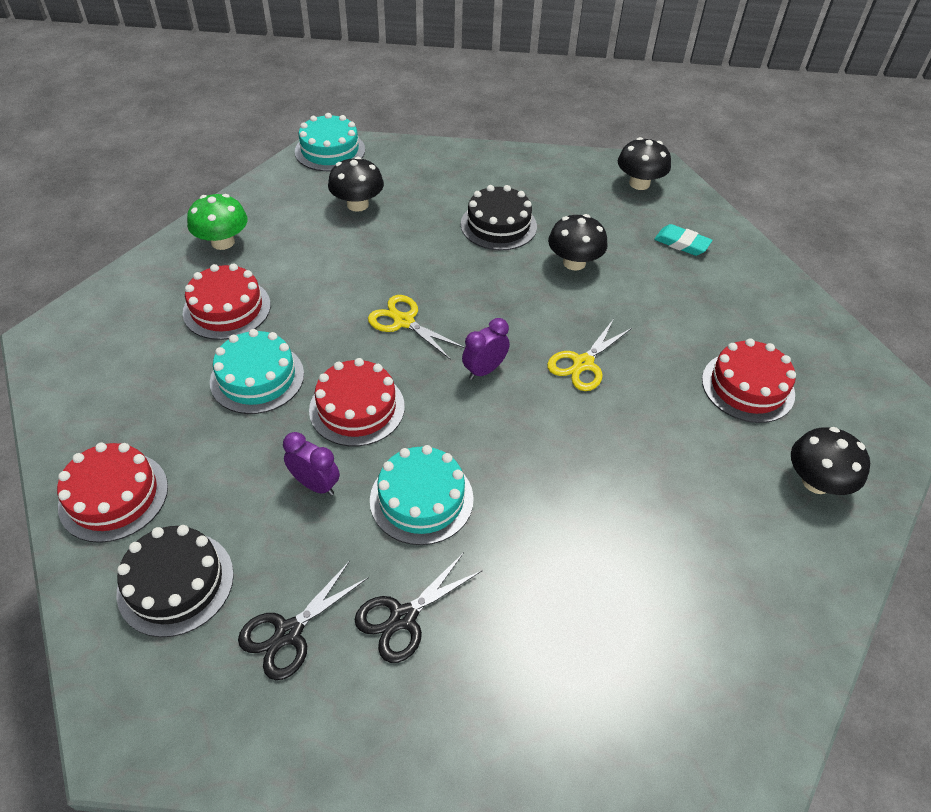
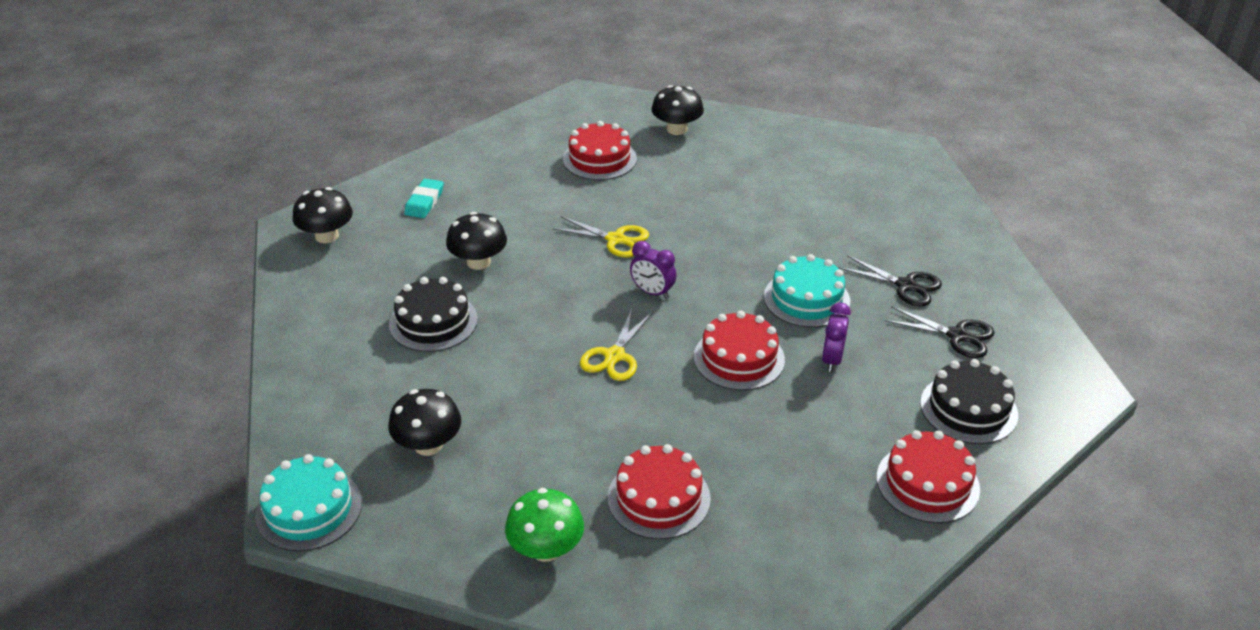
camera: 105 degrees left, 10 degrees down
(257, 378) = (741, 437): turquoise cake -> none

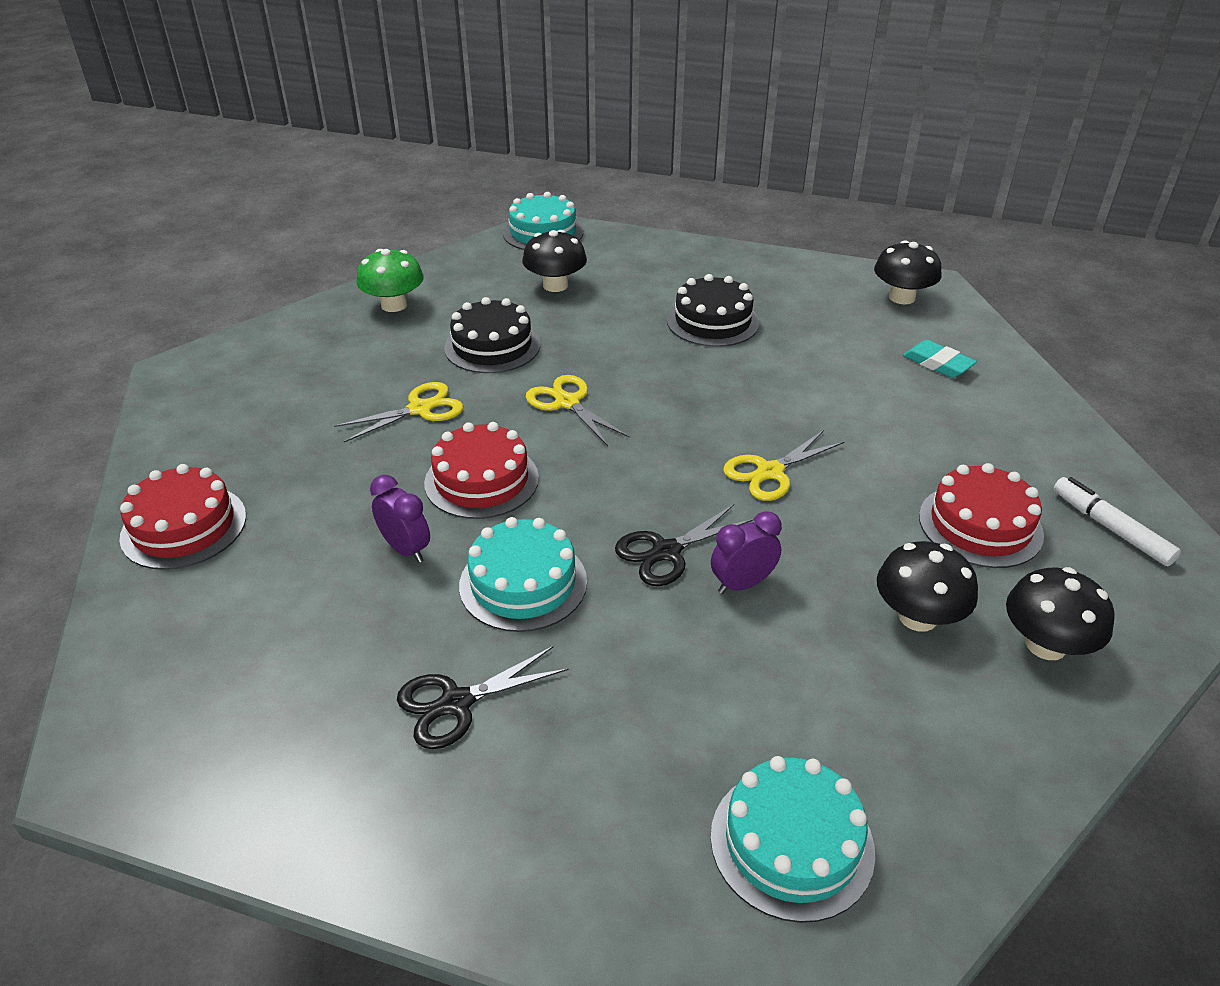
camera: 120 degrees right, 0 degrees up
(478, 262) = (793, 368): black mushroom -> black mushroom (917, 617)
(565, 122) = (1110, 528): none -> white marker
(652, 292) = (645, 463): purple clock -> purple clock (742, 584)
(659, 498) = (374, 367): red cake -> none
(691, 433) = (420, 409): none -> yellow scissors
(860, 170) = (791, 842): none -> turquoise cake
(957, 336) = (318, 694): black scissors -> black scissors (666, 552)
(968, 409) = (214, 621): black cake -> black cake (492, 346)

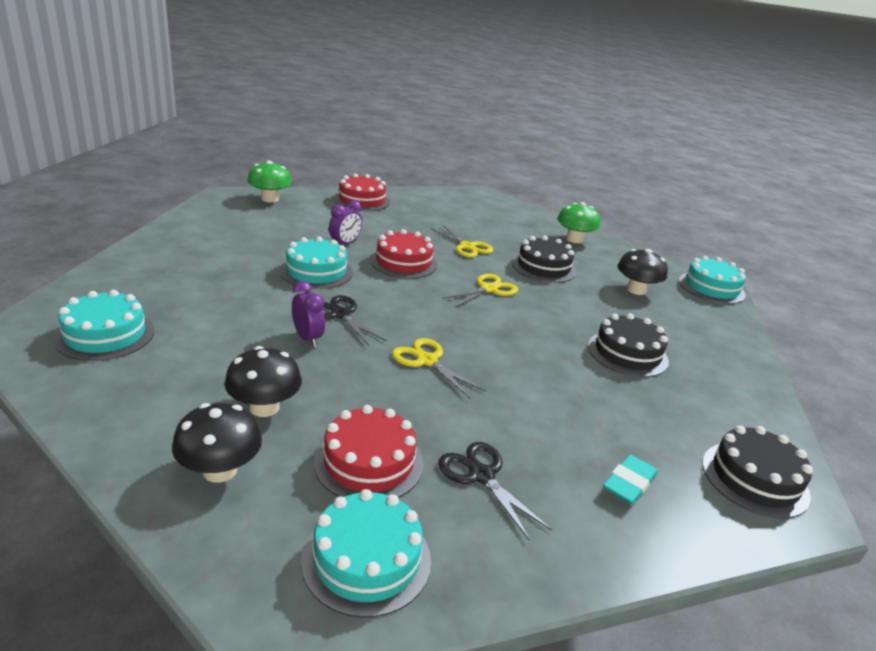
camera: 80 degrees right, 10 degrees down
(144, 676) = (269, 199): none -> green mushroom
(456, 703) = (235, 255): black scissors -> black scissors (481, 475)
(902, 297) = (754, 479): black mushroom -> black cake
(1110, 528) = (366, 559): white marker -> turquoise cake

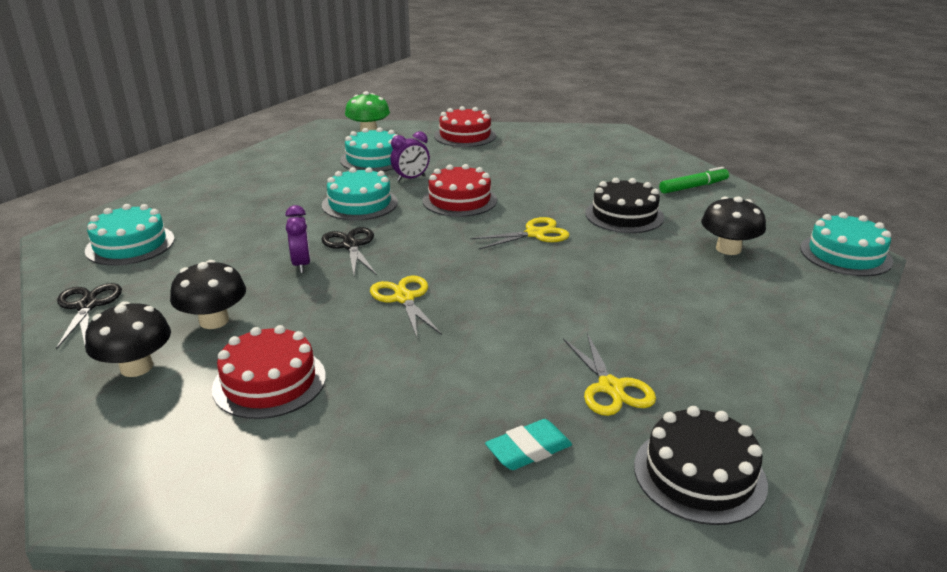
camera: 25 degrees right, 0 degrees up
(366, 559) = (200, 463): turquoise cake -> turquoise cake (373, 159)
(467, 247) = (547, 188): yellow scissors -> yellow scissors (610, 387)
(481, 475) = (369, 413): black scissors -> black scissors (87, 306)
(574, 239) = (693, 187): green mushroom -> green marker
(627, 353) = (651, 317): black cake -> none

